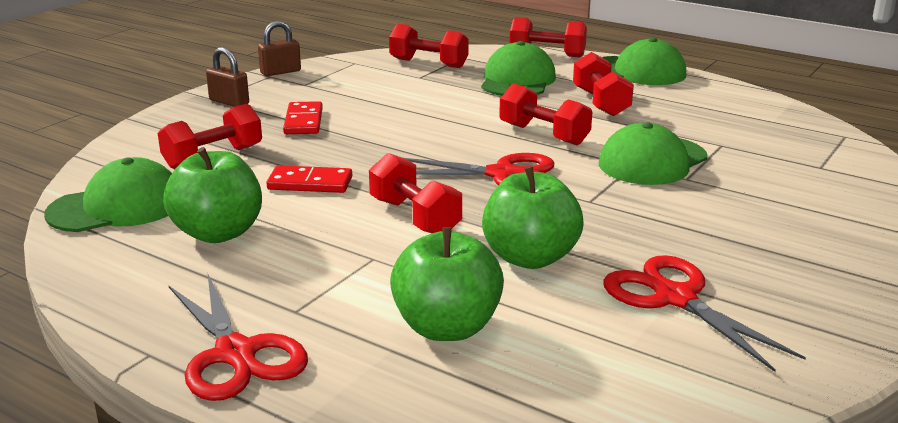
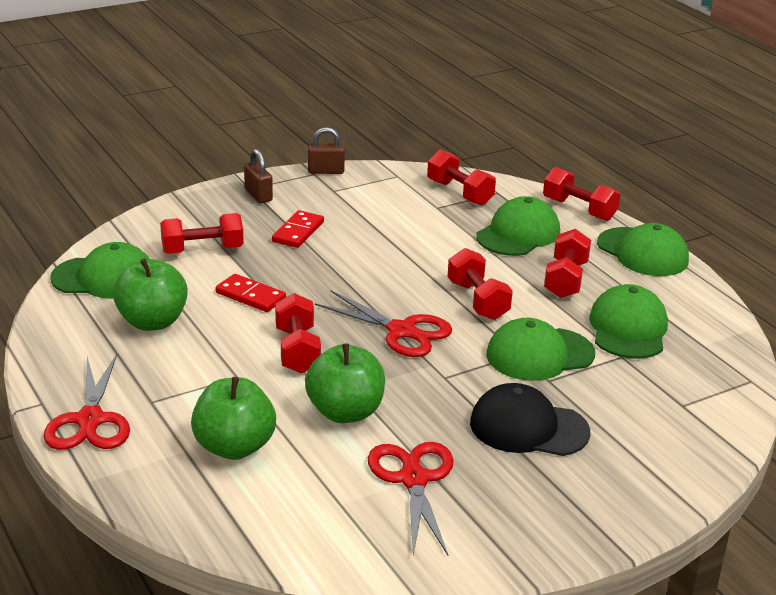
camera: 25 degrees right, 5 degrees up
(699, 124) = (628, 328): none -> green cap
(721, 220) = (528, 427): none -> black cap

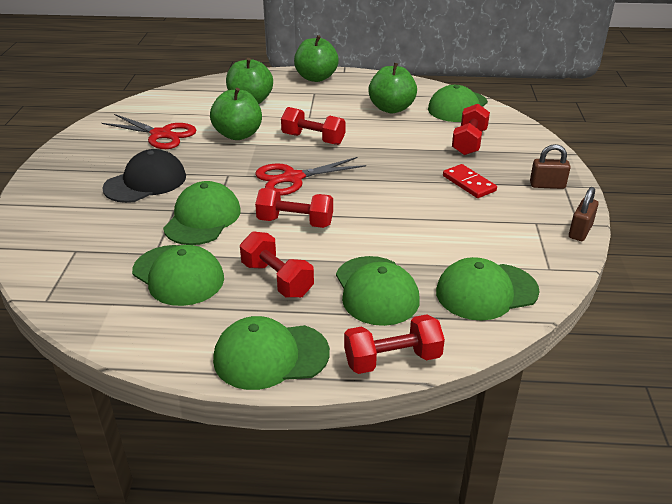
camera: 125 degrees right, 5 degrees up
(90, 420) = (316, 78): red scissors -> green apple
(250, 296) = (391, 142): red domino -> none
(459, 193) = (486, 291): red dumbbell -> green cap

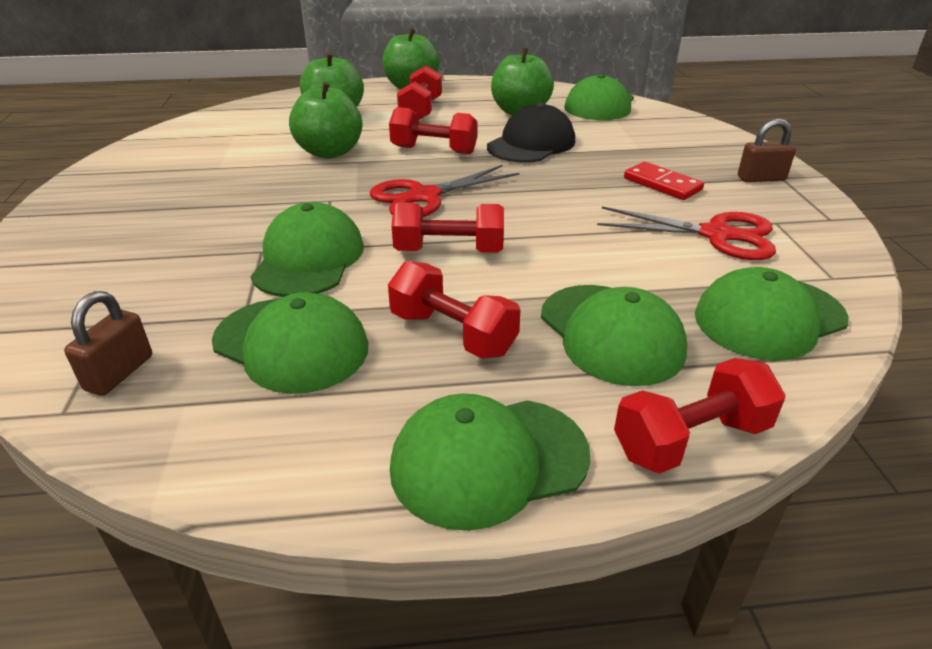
camera: 10 degrees left, 0 degrees up
(145, 182) = (209, 218): black cap -> black cap (531, 144)
(161, 134) = (220, 159): red scissors -> red scissors (716, 235)
(469, 142) = (635, 140): red dumbbell -> red dumbbell (421, 111)
(580, 231) = (839, 227): brown padlock -> brown padlock (119, 373)

